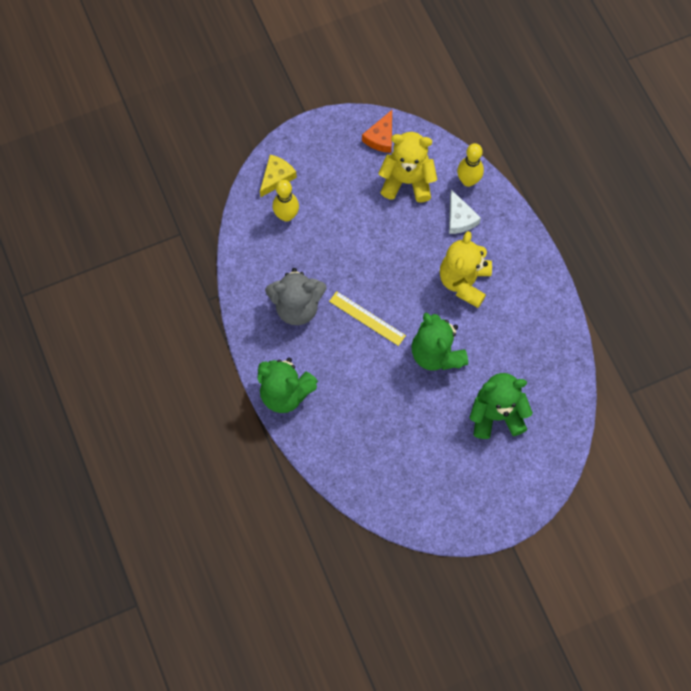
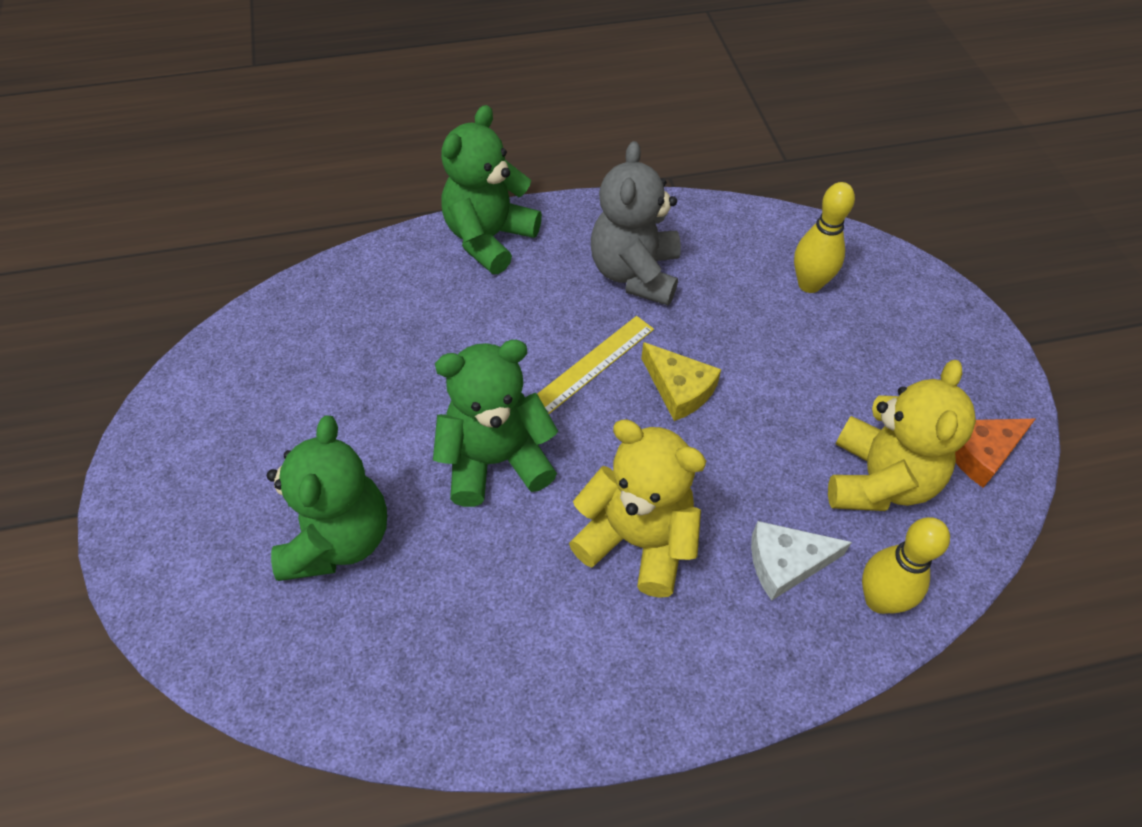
camera: 100 degrees right, 15 degrees down
(276, 177) = (886, 281): yellow cheese -> yellow cheese (679, 389)
(381, 137) = (980, 452): orange cheese -> orange cheese turned 60 degrees counterclockwise

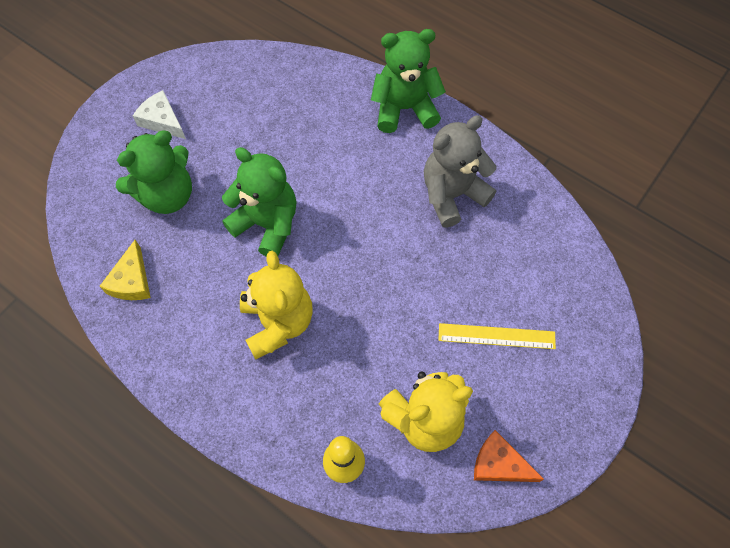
camera: 50 degrees right, 10 degrees up
(592, 365) = (367, 221): yellow ruler -> yellow ruler (496, 336)
(679, 389) = (392, 274): yellow cheese -> yellow cheese (132, 281)
(786, 563) = (326, 403): white cheese -> white cheese (162, 121)
(809, 284) = (539, 289): yellow bowling pin -> none

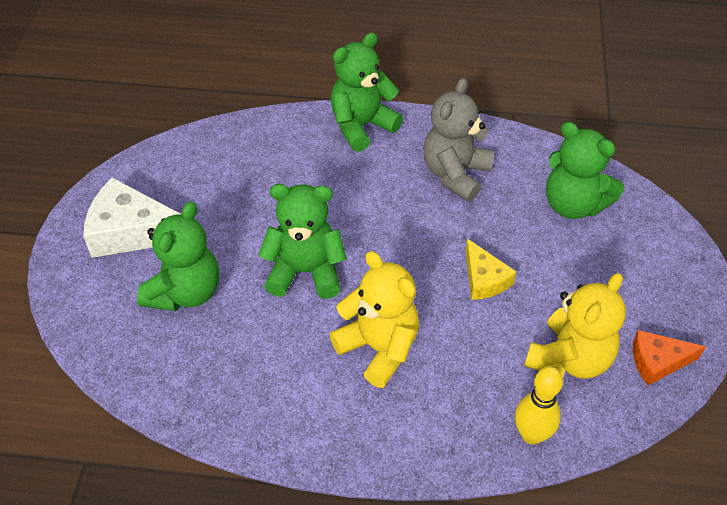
camera: 30 degrees left, 15 degrees down
(132, 281) = (204, 383): yellow cheese -> yellow cheese (484, 279)
(162, 121) = (131, 231): white cheese -> white cheese, size x1.70
(496, 336) = (577, 265): yellow ruler -> none
(536, 276) = (573, 205): none -> green teddy bear

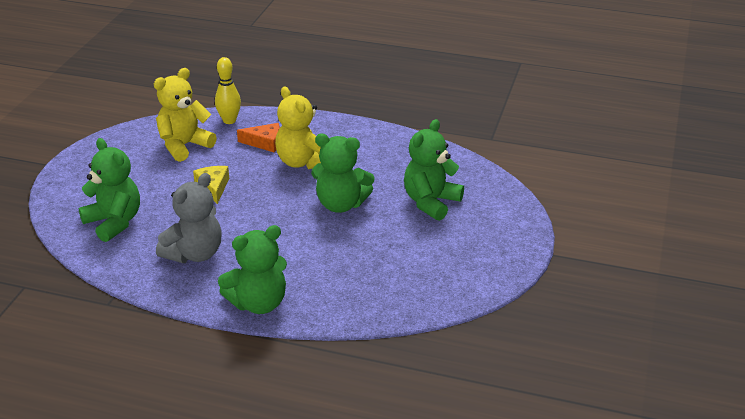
camera: 170 degrees left, 15 degrees down
(131, 231) = (474, 243): white cheese -> none
(657, 361) = (131, 139): orange cheese -> orange cheese (265, 143)

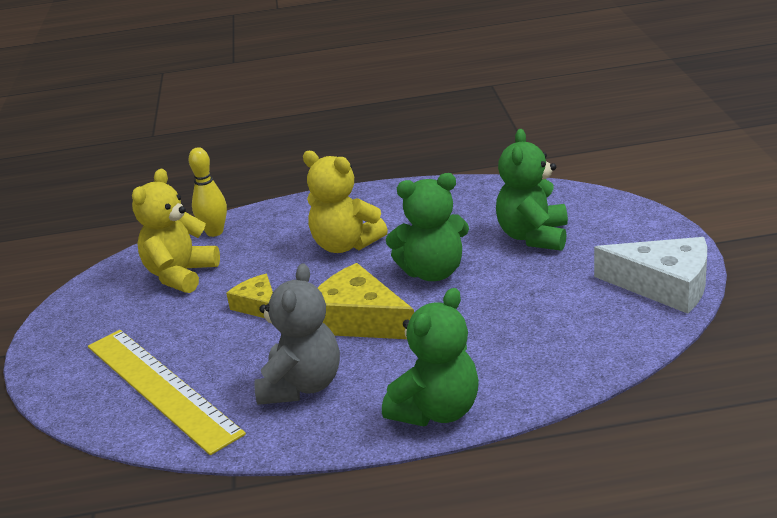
camera: 20 degrees left, 5 degrees down
(114, 222) = (161, 388): green teddy bear -> yellow ruler
(265, 143) = (280, 240): orange cheese -> none
(265, 221) = (359, 320): none -> yellow cheese
(483, 274) = (664, 285): none -> white cheese

